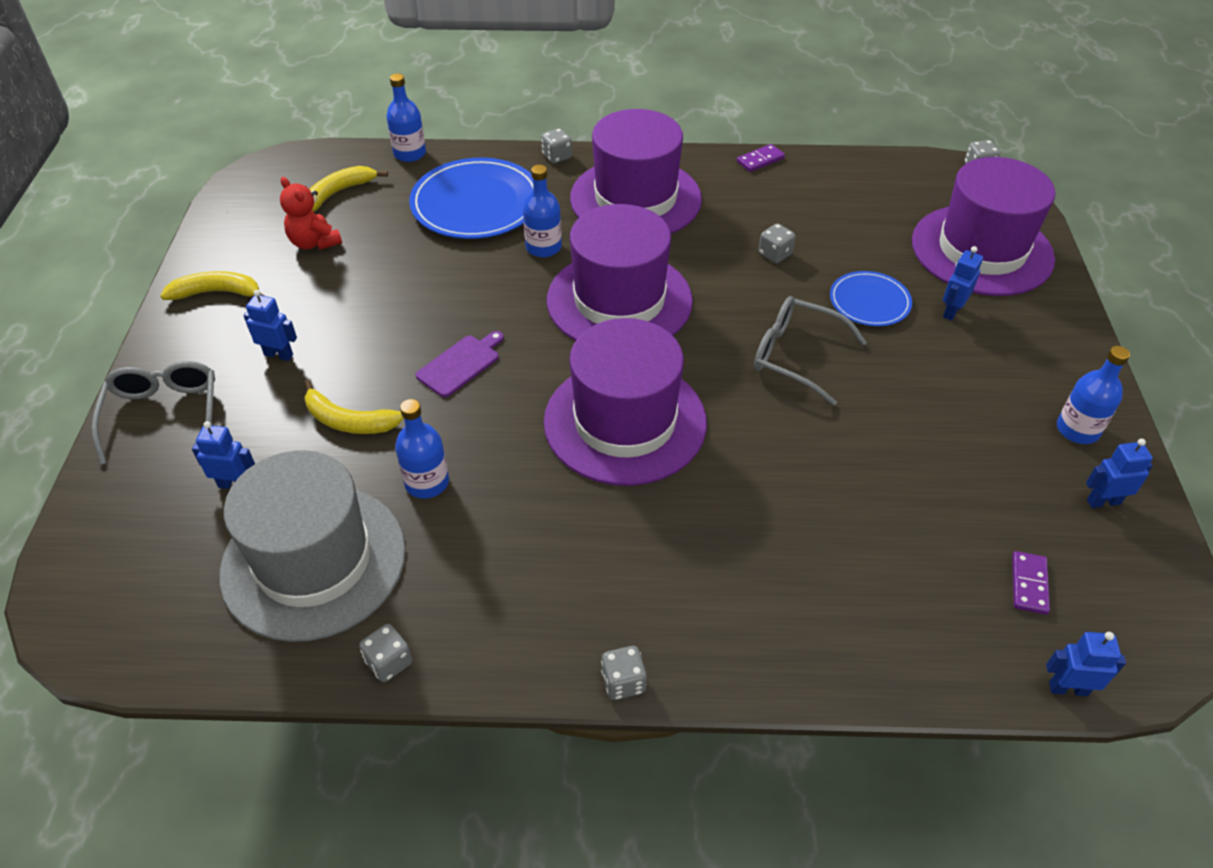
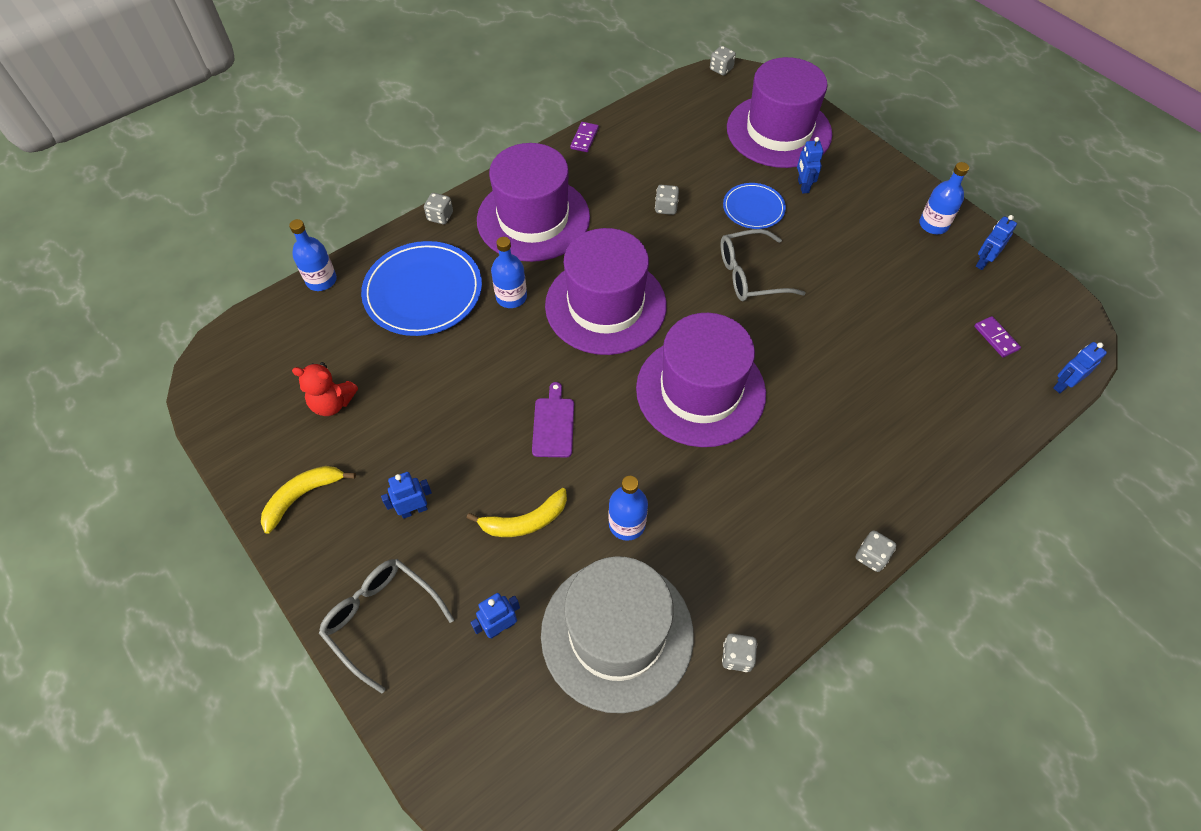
camera: 40 degrees left, 10 degrees up
(338, 193) = (302, 349): yellow banana -> none

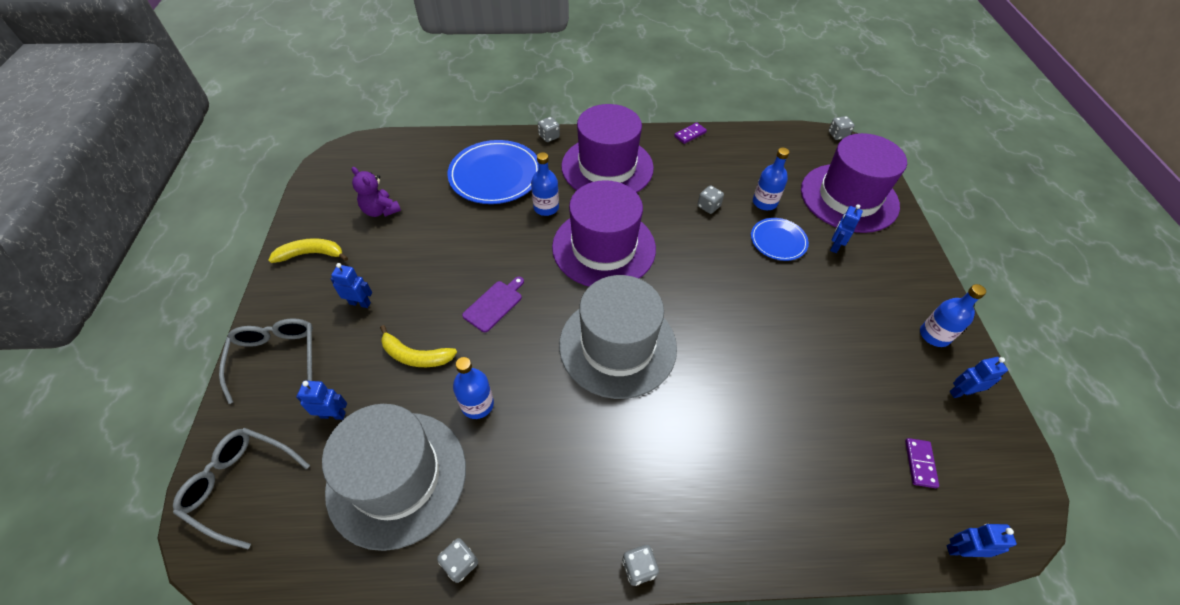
camera: 35 degrees right, 5 degrees down
(321, 280) = (445, 138): blue bottle -> blue bottle (764, 202)
(332, 403) = (380, 210): red teddy bear -> purple teddy bear
(700, 391) = (617, 346): purple hat -> grey hat
(751, 275) = (733, 286): grey glasses -> grey glasses (241, 485)

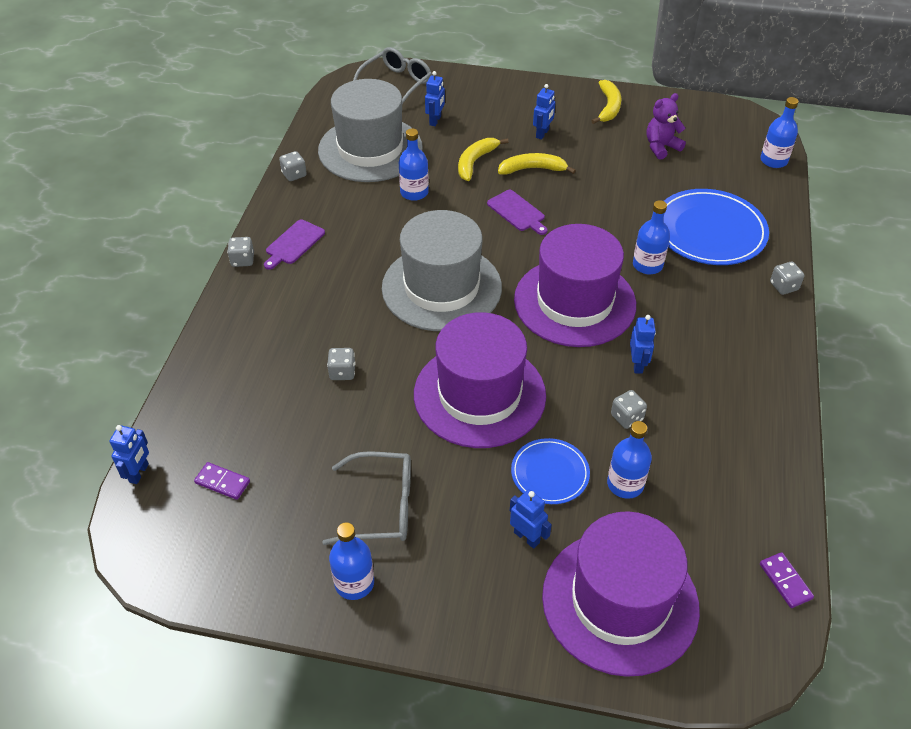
camera: 105 degrees right, 5 degrees down
(276, 358) = (497, 93): grey glasses -> grey glasses (380, 506)
(397, 143) = (773, 160): none -> blue bottle
(423, 302) = (532, 169): none -> yellow banana
(593, 513) = (294, 244): none -> purple cutting board
(607, 167) = (716, 332): purple hat -> purple hat (479, 395)
(690, 134) = (787, 440): purple domino -> purple domino (785, 581)
(837, 135) = (782, 660): grey dice -> grey dice (342, 372)
(960, 392) = (274, 567): blue robot -> blue robot (637, 364)

